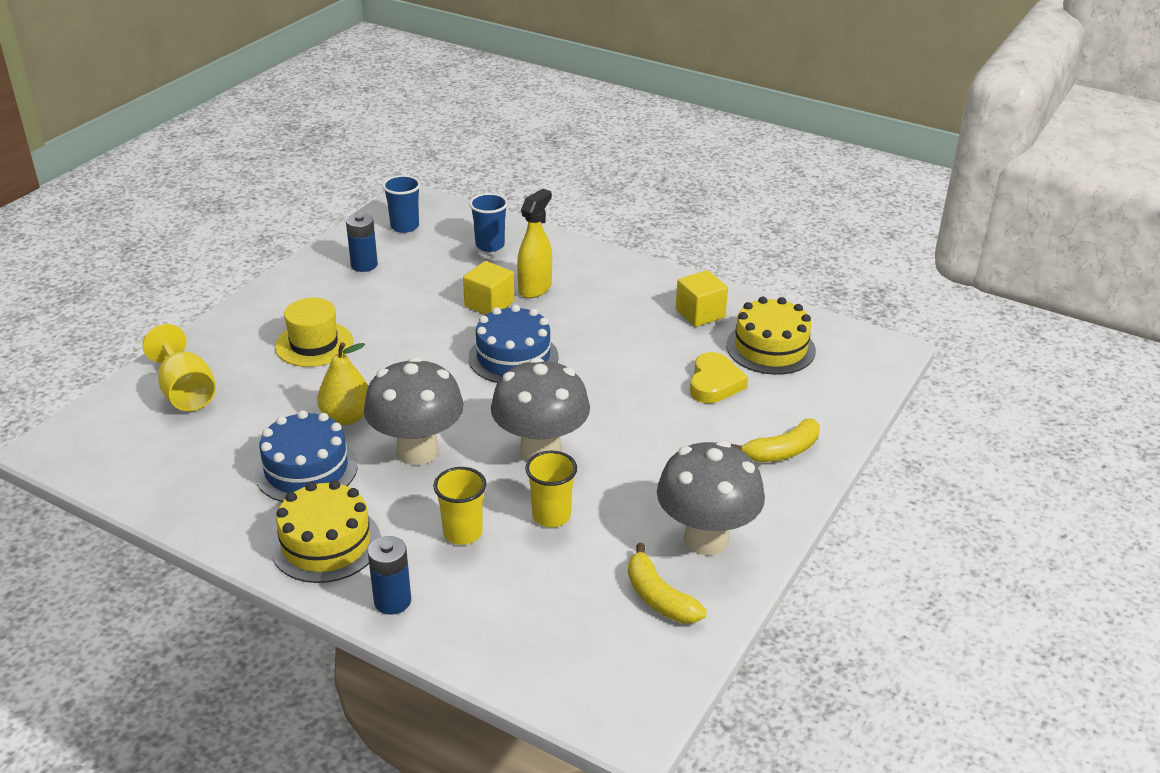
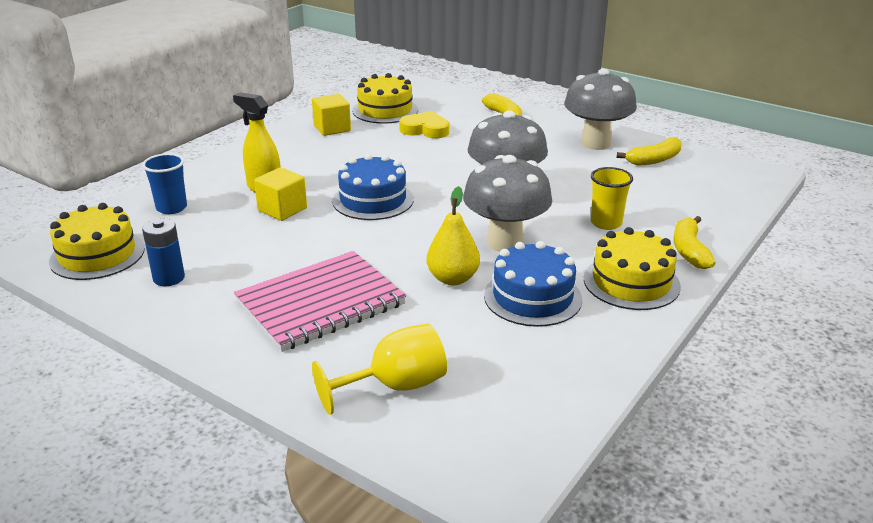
camera: 85 degrees left, 5 degrees down
(314, 344) = (320, 303): yellow hat -> pink notebook
(392, 601) = (689, 250): blue battery -> yellow banana
(404, 226) = (97, 255): blue cup -> yellow cake
(551, 516) = (581, 190): yellow cup -> none

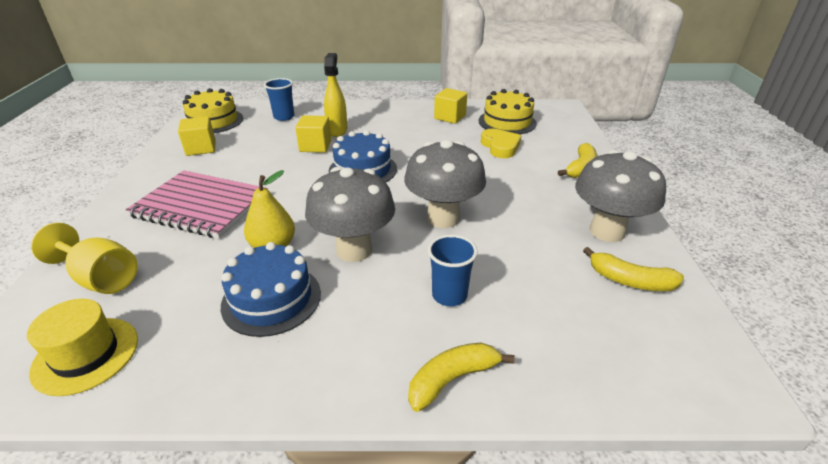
camera: 55 degrees right, 5 degrees up
(169, 278) = (201, 148): blue battery -> yellow cube
(517, 406) = (86, 355): none -> yellow hat
(606, 223) = (449, 295): yellow cup -> blue cup
(631, 282) = (345, 355): yellow cake -> none

